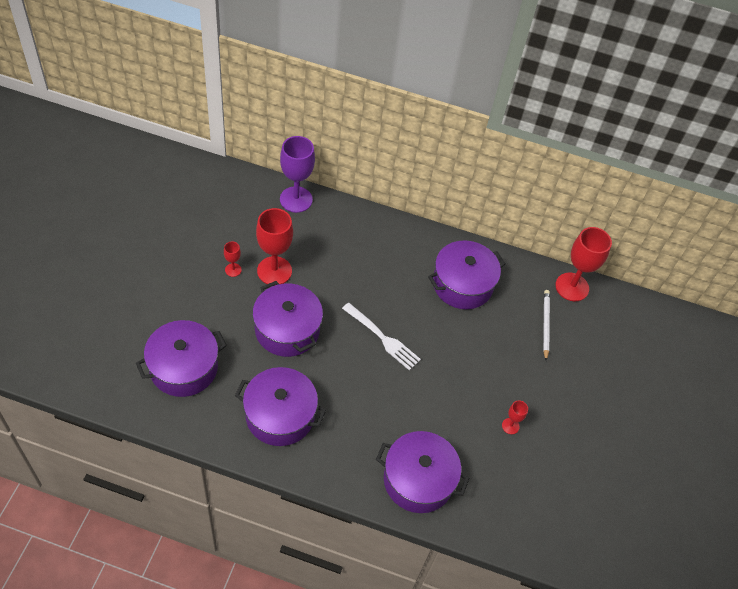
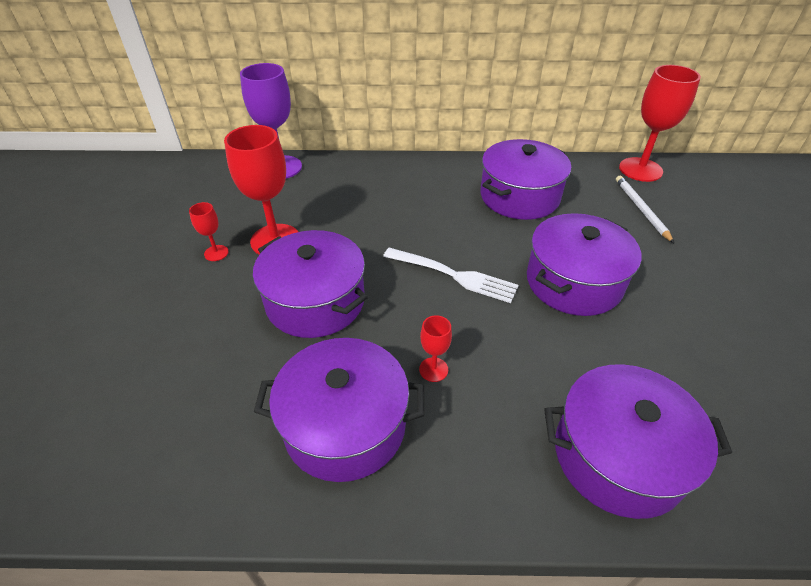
camera: 10 degrees left, 10 degrees down
(183, 368) = (159, 400): purple pot -> purple pot (573, 282)
(510, 426) = (690, 331): red goblet -> red goblet (433, 369)

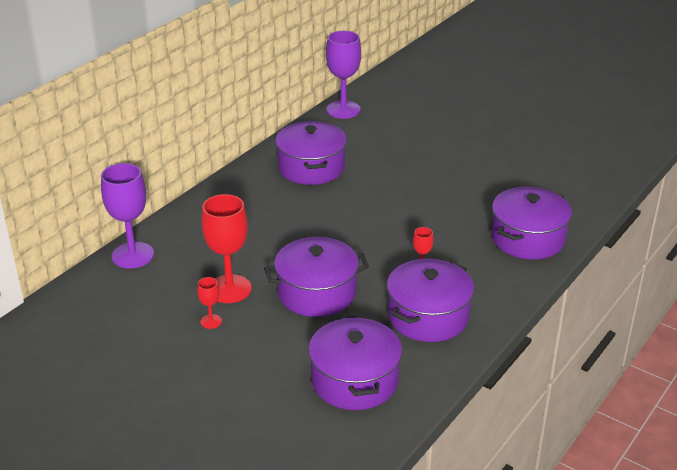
camera: 55 degrees left, 10 degrees down
(454, 275) = (355, 229): white fork -> none
(573, 282) = (410, 190): purple pot -> purple pot (354, 380)
(640, 169) = (343, 110): red goblet -> purple goblet
(641, 209) = (379, 132): white pencil -> none

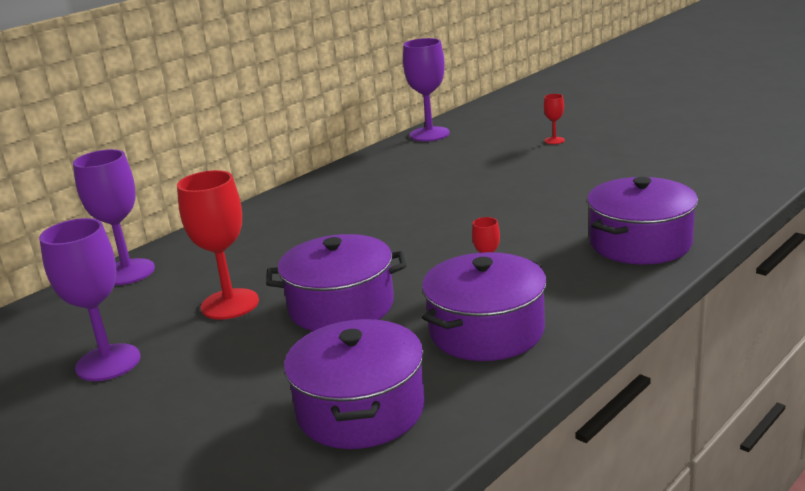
camera: 10 degrees right, 10 degrees down
(155, 341) = (108, 362): none -> purple goblet
(211, 321) = (190, 340): red goblet -> red goblet (554, 140)
(311, 167) = (376, 184): purple pot -> none

